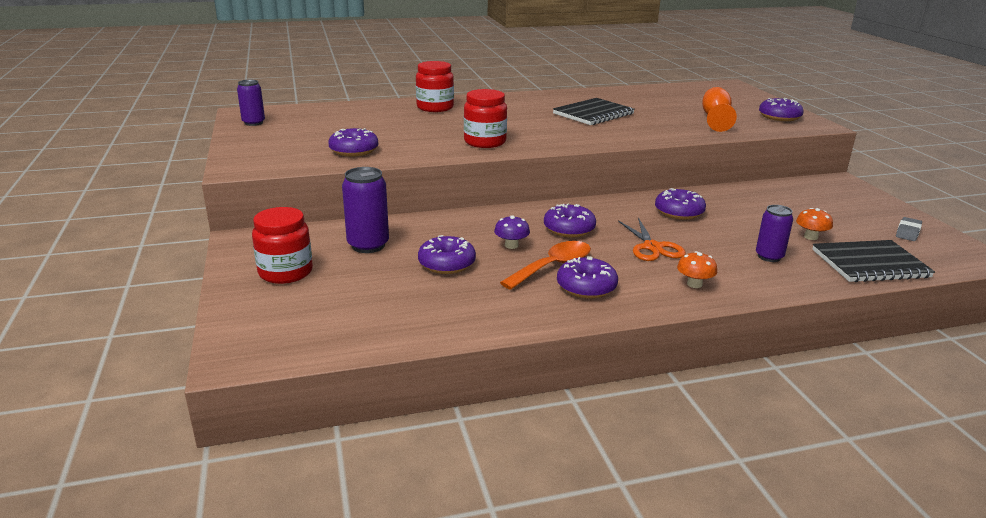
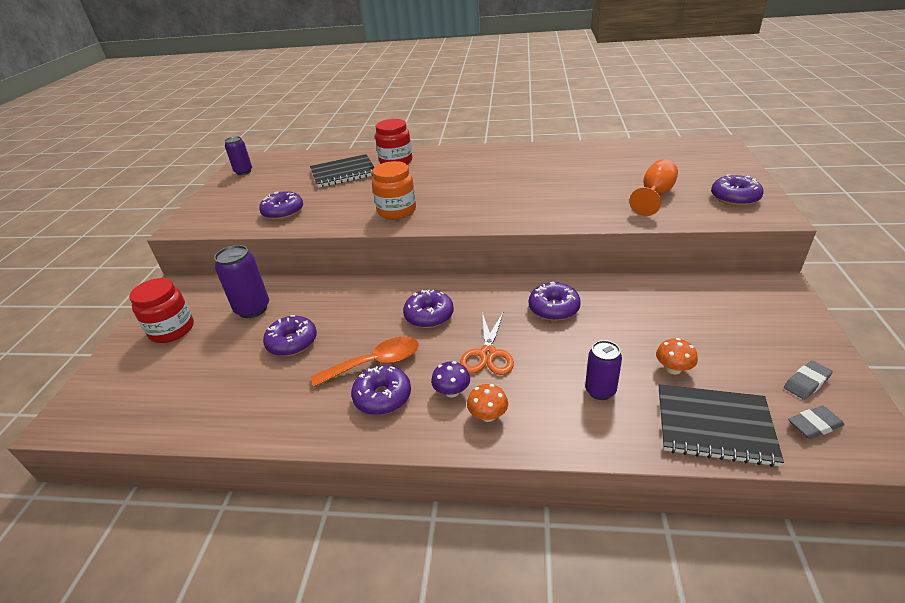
camera: 25 degrees right, 10 degrees up
(485, 142) = (397, 211): red jar -> orange jar
(511, 245) = (362, 329): purple mushroom -> purple mushroom (452, 391)
(593, 114) = (531, 179): black notebook -> black notebook (343, 173)
(933, 253) = (814, 425): none -> grey eraser

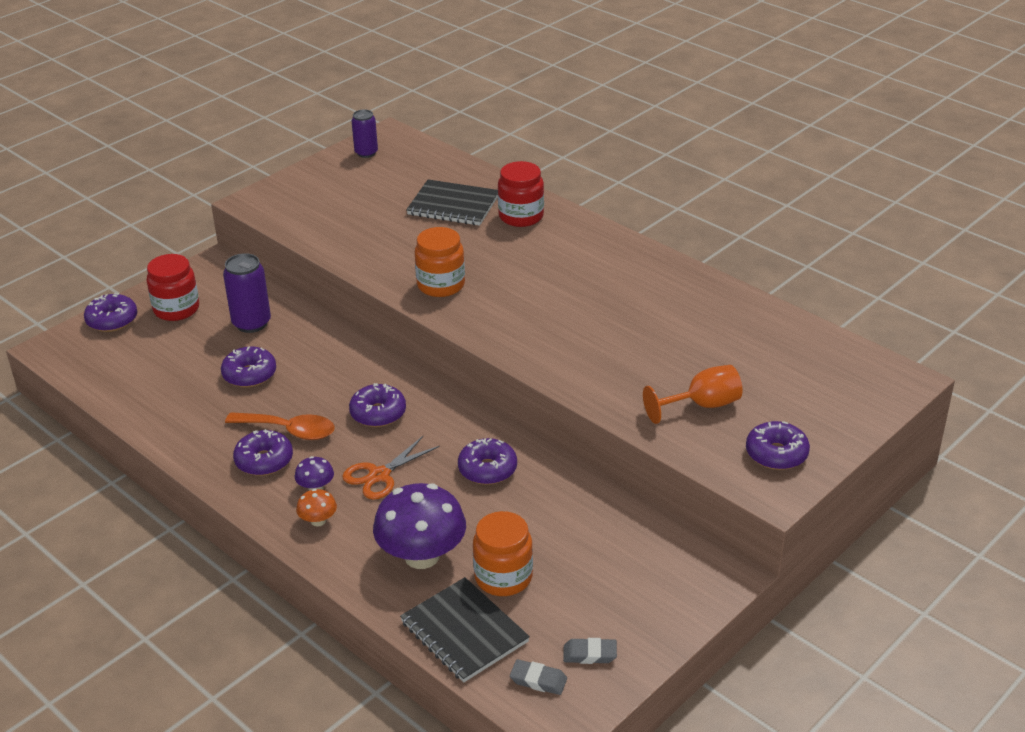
camera: 35 degrees right, 0 degrees up
(283, 212) = (345, 231): purple donut -> purple donut (112, 320)
(600, 391) = (422, 556): purple can -> purple mushroom
(673, 369) = (503, 577): orange mushroom -> orange jar

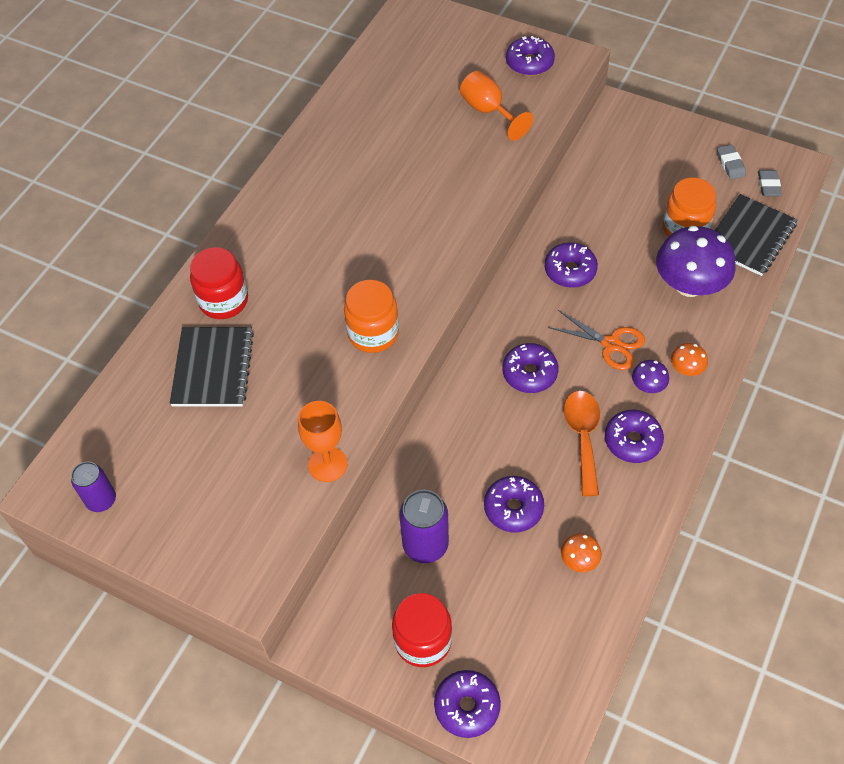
camera: 105 degrees left, 20 degrees up
(177, 400) = (579, 560): none -> orange mushroom
(327, 246) = (327, 464): none -> orange goblet

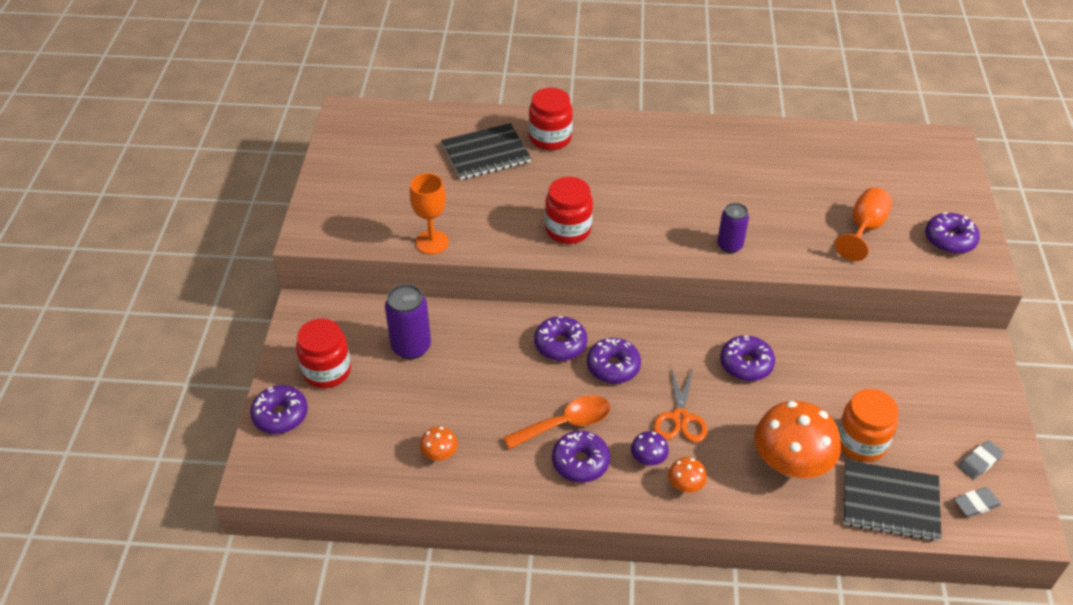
camera: 65 degrees right, 10 degrees down
(101, 500) = (350, 139): purple can -> purple can (729, 245)
(373, 333) = (568, 230): orange jar -> red jar
(513, 508) = (470, 394): purple donut -> purple donut (560, 344)
(689, 285) = (790, 463): purple mushroom -> orange mushroom

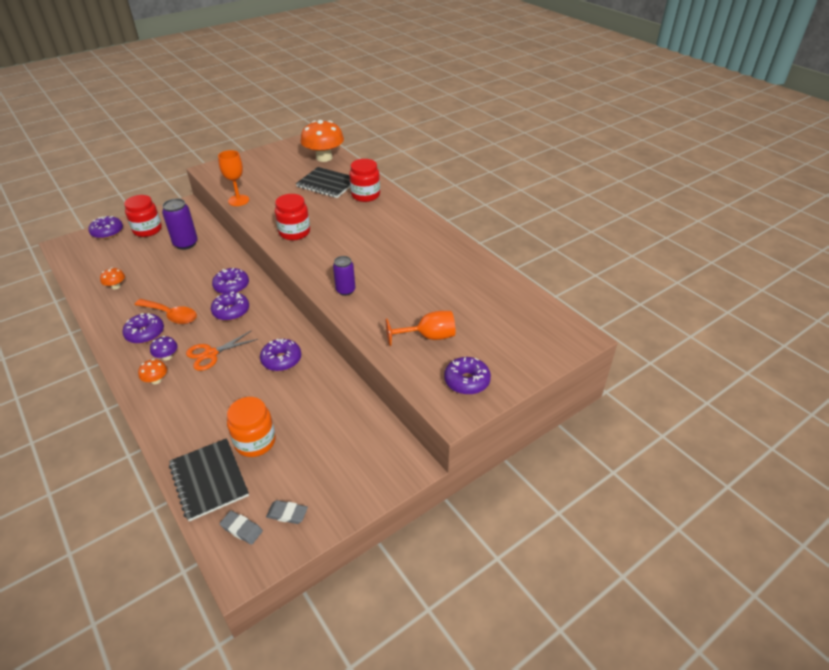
camera: 50 degrees right, 5 degrees down
(790, 463) = (209, 416): orange mushroom -> orange mushroom (324, 157)

